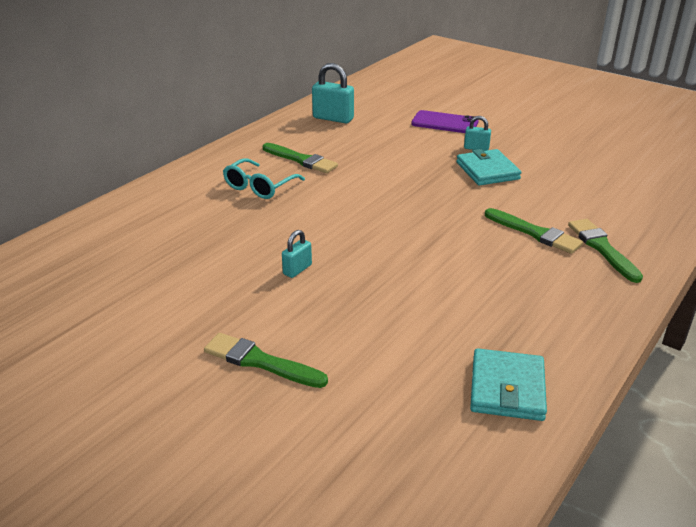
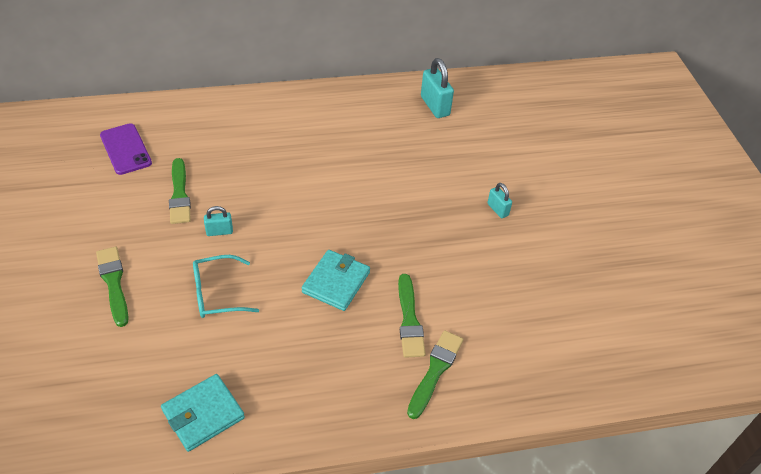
camera: 40 degrees right, 15 degrees up
(260, 186) = (293, 143): turquoise glasses -> turquoise glasses (218, 293)
(301, 160) = (353, 135): green brush -> green brush (179, 194)
(444, 123) = (515, 166): purple phone -> purple phone (126, 149)
(487, 171) = (469, 238): turquoise wallet -> turquoise wallet (336, 282)

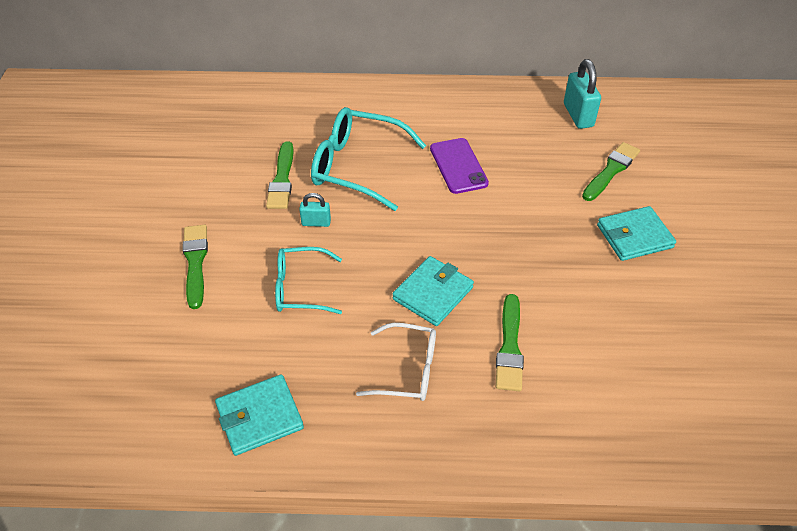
camera: 15 degrees right, 0 degrees up
(126, 149) = (237, 127): purple phone -> purple phone (458, 166)
(248, 175) = (358, 167): none -> turquoise glasses
(325, 353) = (407, 370): none -> white glasses
(435, 371) = (530, 410): green brush -> green brush (611, 170)
(497, 209) = (634, 236): turquoise padlock -> turquoise wallet

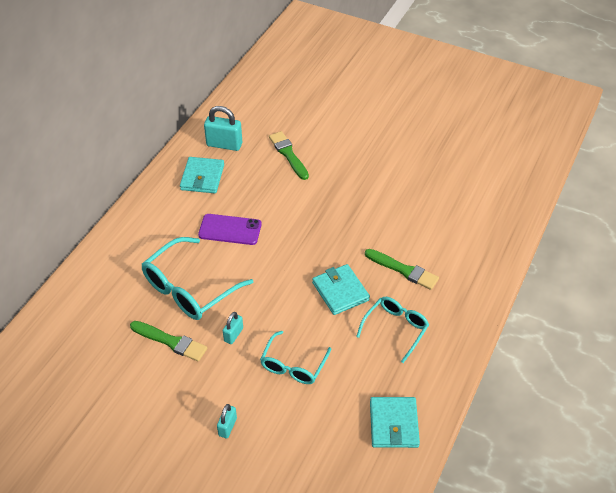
camera: 65 degrees left, 0 degrees up
(195, 262) = (227, 427): green brush -> turquoise padlock
(407, 370) = (395, 329): white glasses -> turquoise glasses
(634, 236) = (351, 171): turquoise wallet -> turquoise wallet (202, 177)

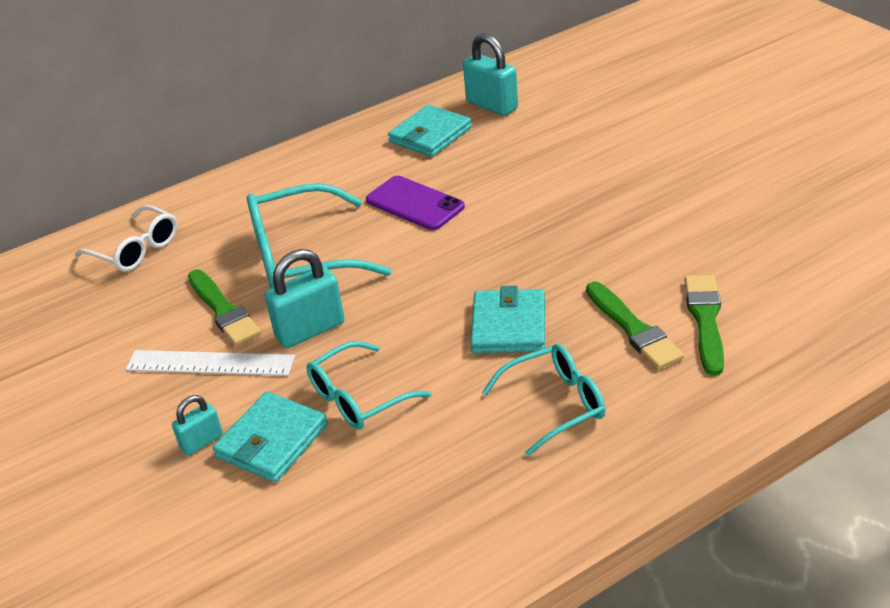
camera: 35 degrees right, 10 degrees down
(76, 321) = (135, 249): none -> white glasses
(191, 378) = (210, 363): none -> white ruler
(233, 335) = (310, 330): turquoise padlock -> turquoise padlock, size x1.76
(288, 154) = (573, 136): green brush -> green brush (705, 320)
(393, 424) = (442, 538): turquoise wallet -> turquoise wallet (272, 441)

